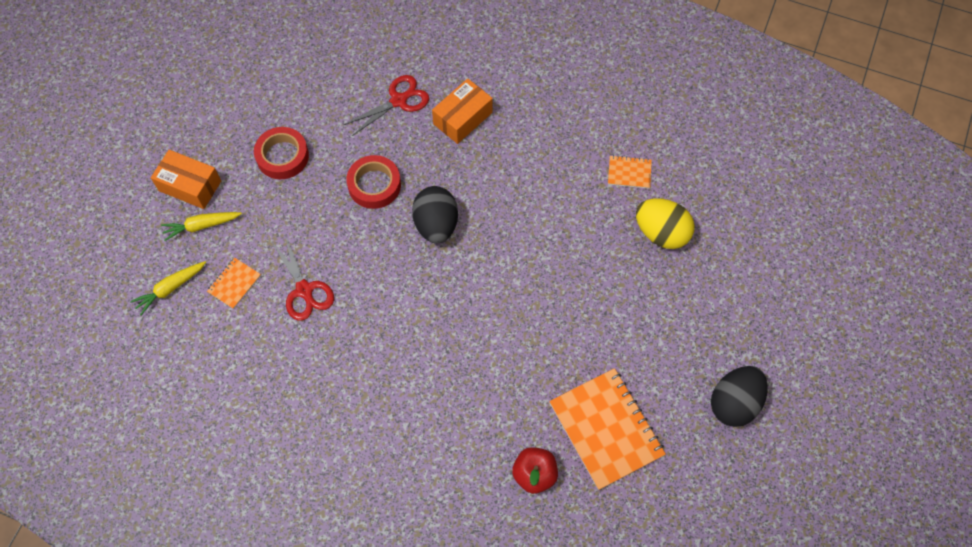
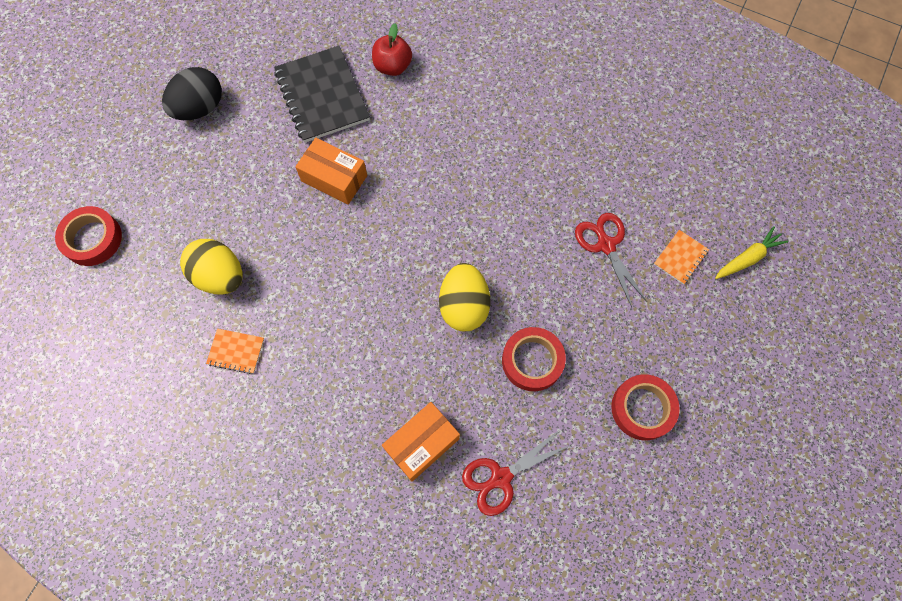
camera: 175 degrees left, 5 degrees up
(190, 186) = (748, 378): orange box -> orange box (334, 178)
(201, 226) = (726, 326): yellow carrot -> none
(436, 225) = (464, 306): black egg -> yellow egg
(606, 429) = (322, 96): orange notebook -> black notebook
(790, 257) = (92, 239): none -> red tape

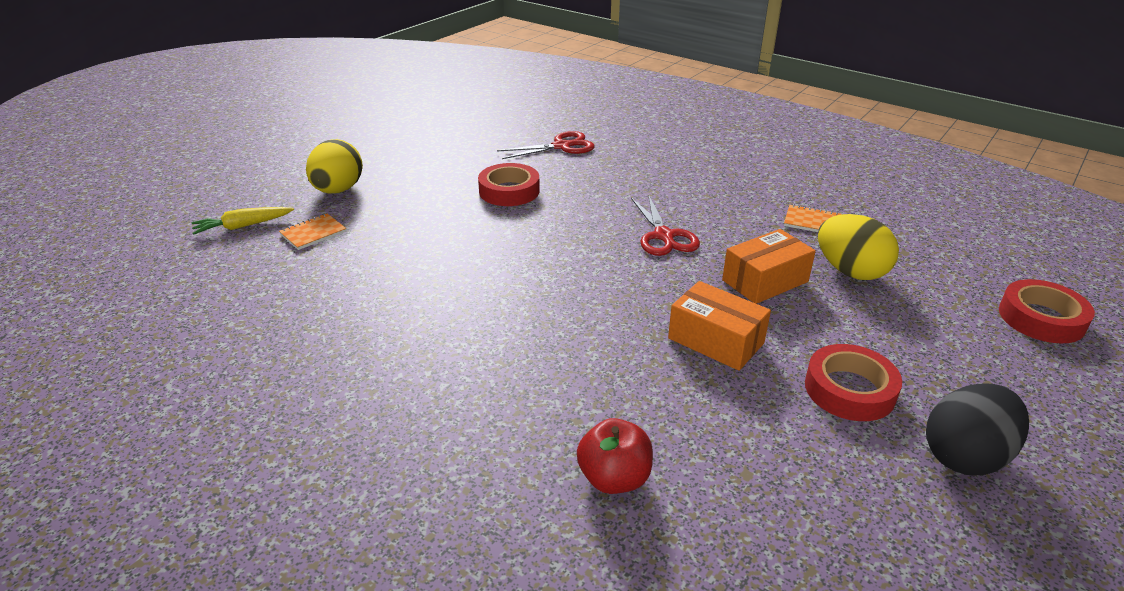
camera: 170 degrees left, 35 degrees down
(322, 96) = (744, 447): black notebook -> none
(422, 444) = (625, 164): orange box -> orange box (765, 281)
(464, 306) = (565, 226): yellow egg -> yellow egg (338, 190)
(605, 244) = (387, 250): red scissors -> red scissors (664, 236)
(642, 408) = (424, 162): red tape -> red tape (849, 390)

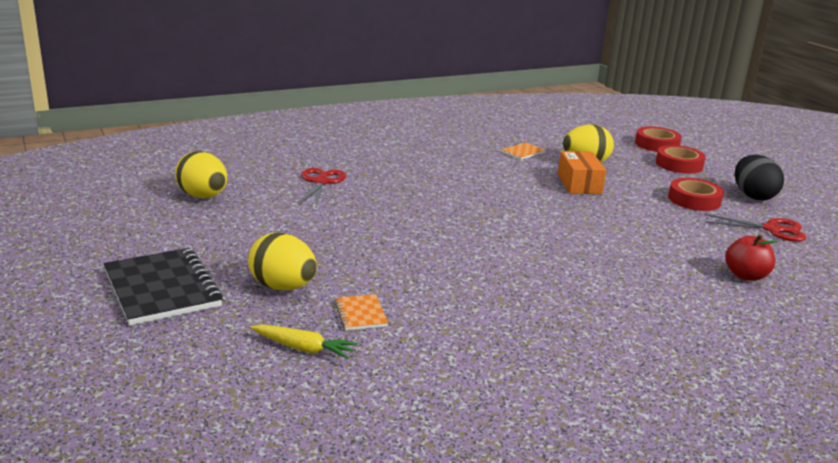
camera: 65 degrees left, 10 degrees down
(242, 226) = (304, 348): yellow carrot -> yellow carrot turned 75 degrees counterclockwise
(304, 152) = (162, 289): none -> black notebook
(473, 116) = (203, 196): none -> yellow egg
(509, 191) = (377, 219): red tape -> red tape (679, 164)
(664, 236) = (502, 192): red scissors -> red scissors (772, 229)
(716, 340) = (632, 214): orange box -> none

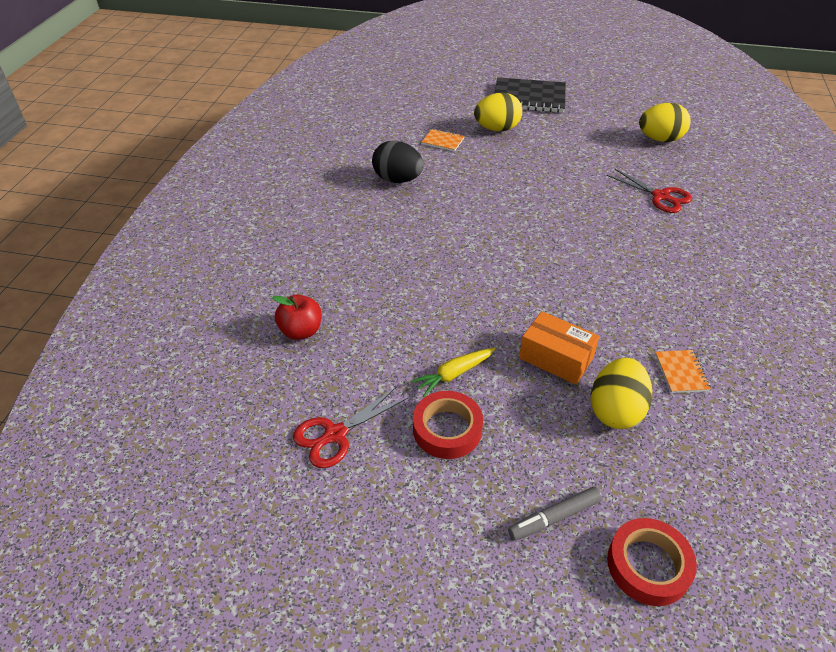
camera: 130 degrees right, 20 degrees up
(304, 348) = (429, 116): yellow carrot -> yellow carrot (453, 374)
(679, 164) = (554, 517): red tape -> grey marker
(753, 196) = (409, 506): black egg -> black egg (398, 180)

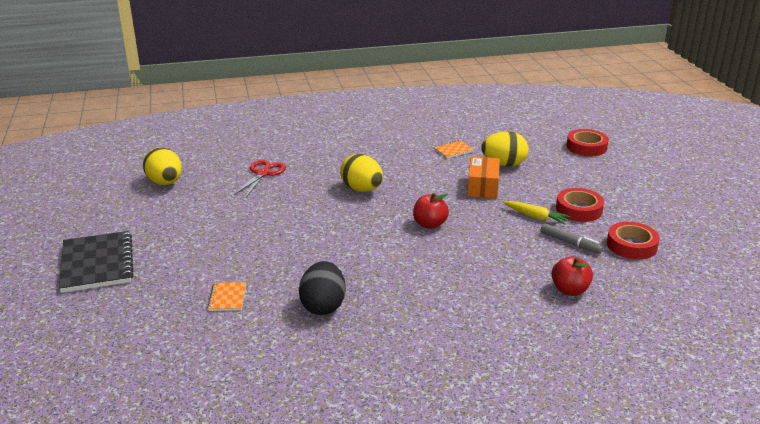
camera: 115 degrees left, 15 degrees down
(334, 435) = (631, 245): red scissors -> red tape
(488, 279) = (430, 224): none -> red apple
(497, 129) = (183, 269): yellow egg -> yellow egg (362, 189)
(554, 517) = (592, 170): grey marker -> grey marker (570, 243)

